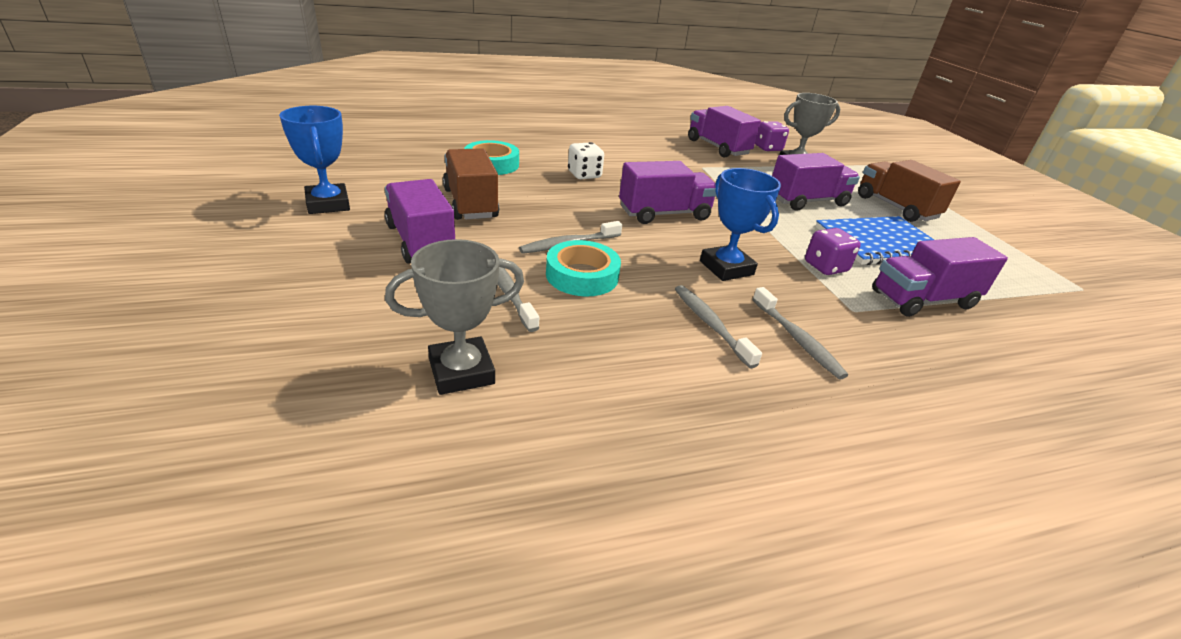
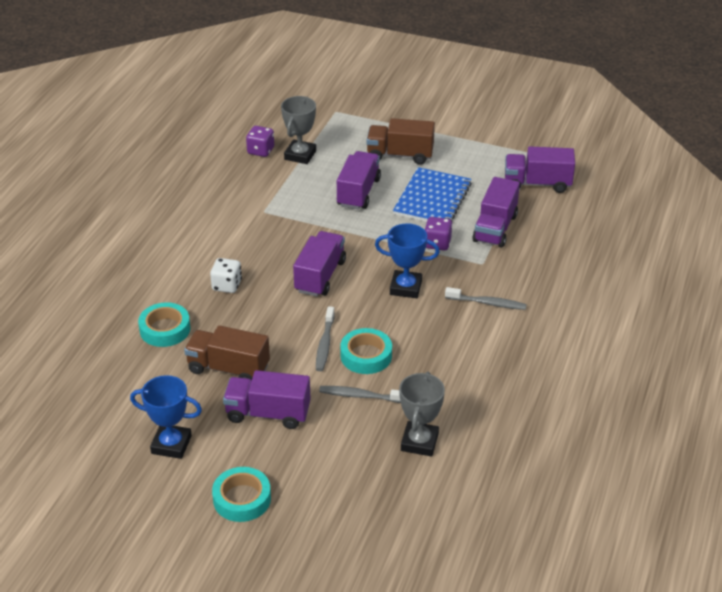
camera: 50 degrees left, 5 degrees up
(257, 265) = (242, 499): none -> turquoise tape
(710, 324) = (451, 328): grey toothbrush -> none
(717, 147) = (236, 179): purple truck -> purple truck (537, 183)

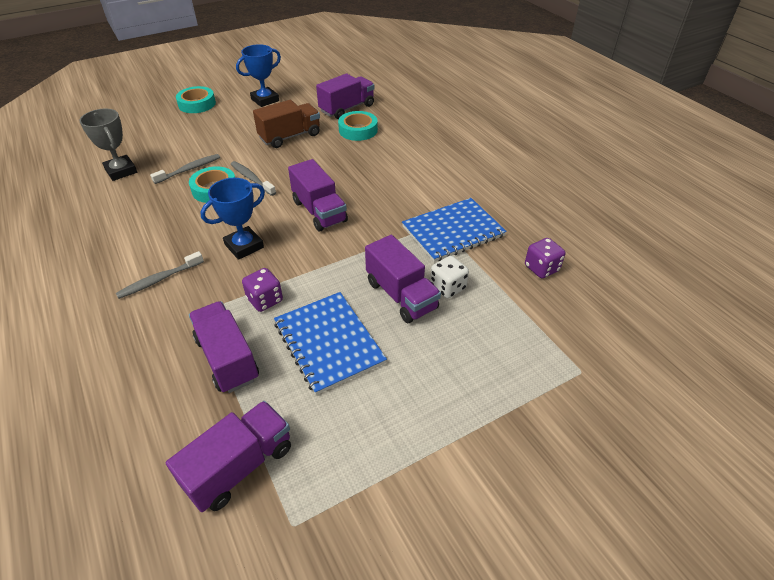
camera: 130 degrees right, 5 degrees up
(227, 285) = (368, 168): white dice -> white dice (447, 287)
(264, 201) = (453, 231): none -> blue notebook
(268, 413) = (234, 134): purple truck -> purple truck (347, 108)
(300, 155) = (508, 291): grey trophy -> none
(400, 155) = (433, 370): brown truck -> none

